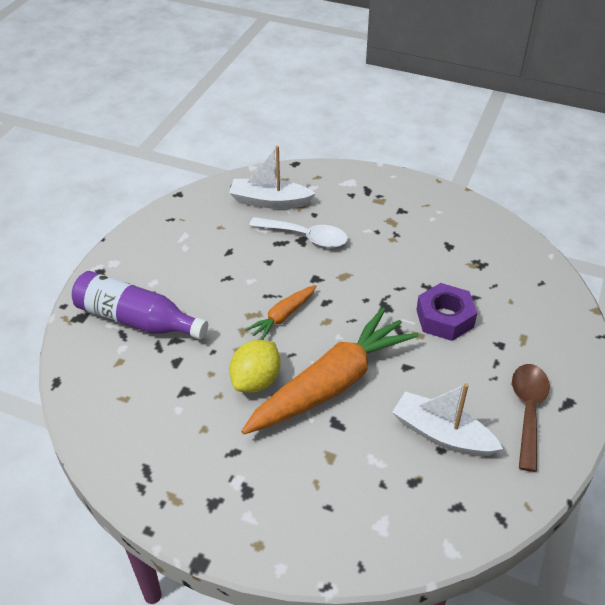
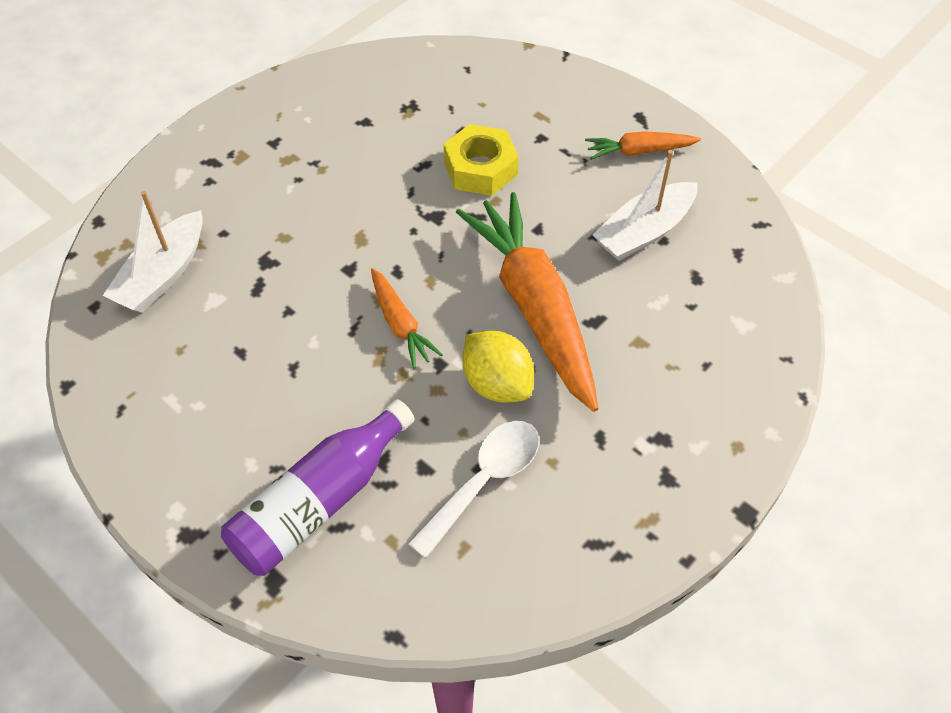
camera: 70 degrees left, 10 degrees up
(306, 237) = (264, 255): white spoon -> white spoon (484, 481)
(445, 318) = (480, 168): purple nut -> yellow nut
(528, 410) = (639, 151): brown spoon -> orange carrot

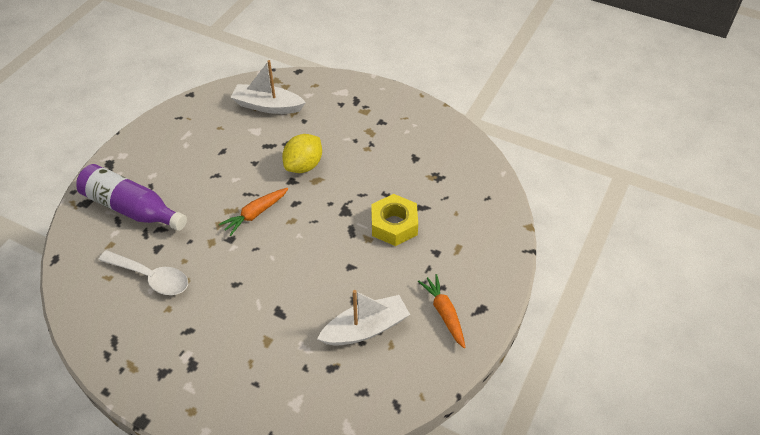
camera: 75 degrees right, 5 degrees down
(497, 383) = (220, 270): yellow lemon -> yellow lemon (304, 165)
(534, 307) = (283, 277): orange carrot -> none
(644, 232) = (365, 328): white boat -> white boat turned 120 degrees clockwise

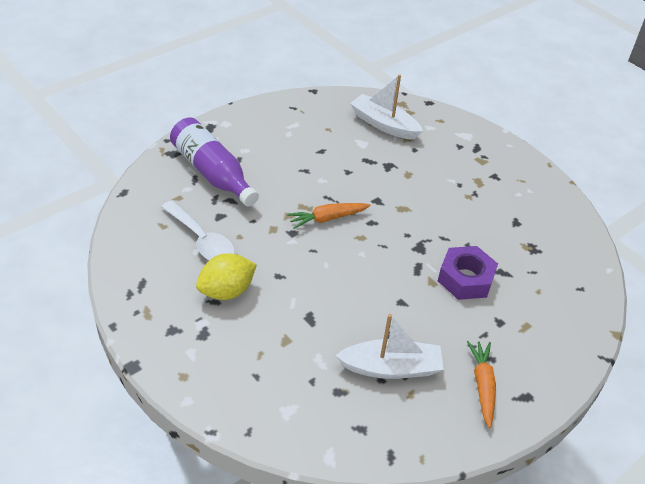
camera: 20 degrees right, 5 degrees down
(304, 165) = (396, 190): yellow lemon -> yellow lemon (227, 291)
(394, 225) = (465, 279): yellow nut -> purple nut

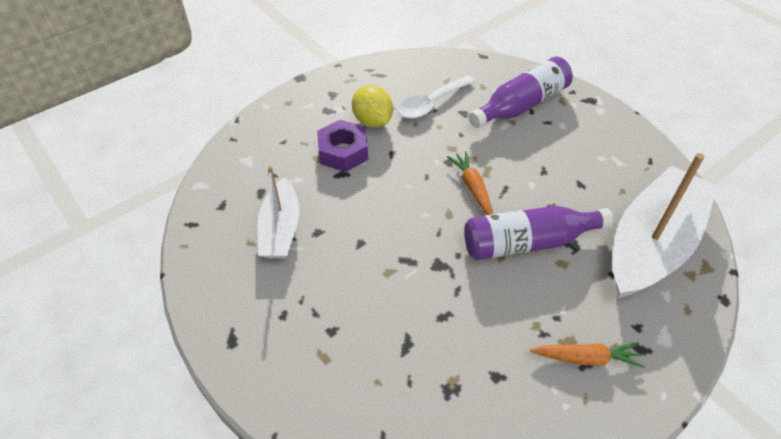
camera: 95 degrees right, 5 degrees up
(384, 124) = (651, 244): white boat -> white boat, size x1.75
(389, 190) = (528, 242): none -> purple bottle
(465, 279) = (394, 304): purple nut -> purple nut (343, 152)
(482, 385) = (251, 302): orange carrot -> orange carrot (586, 358)

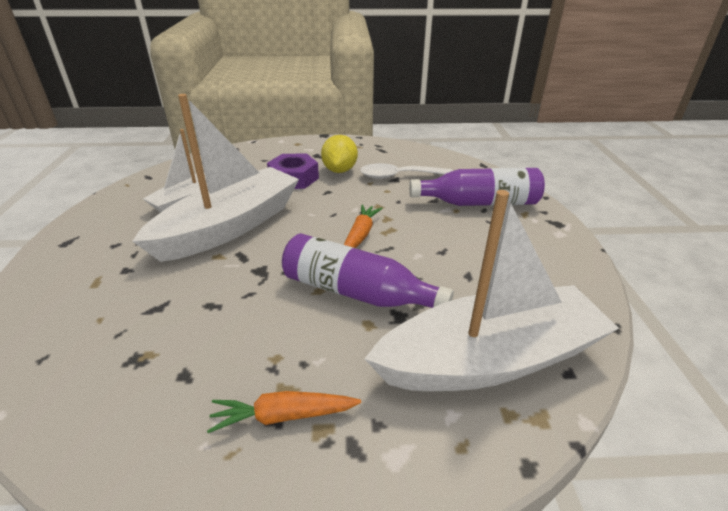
camera: 35 degrees right, 15 degrees down
(359, 238) = (229, 227): none -> white boat
(586, 358) = (283, 416): orange carrot -> orange carrot turned 135 degrees clockwise

